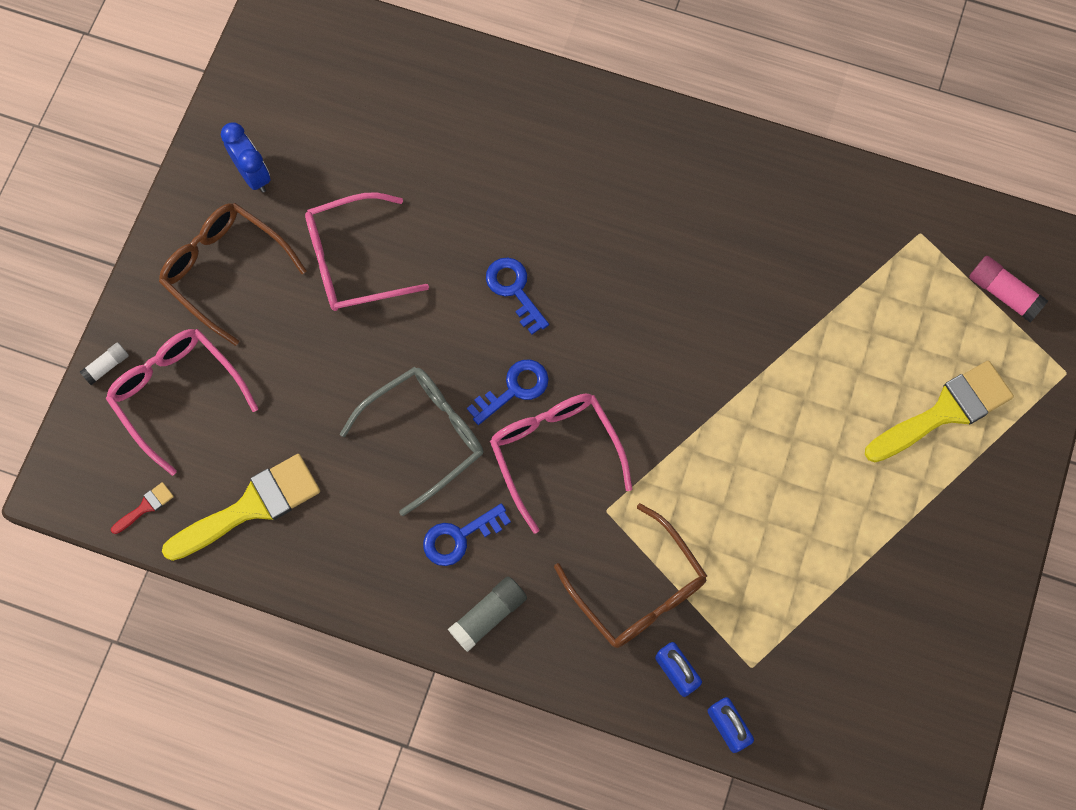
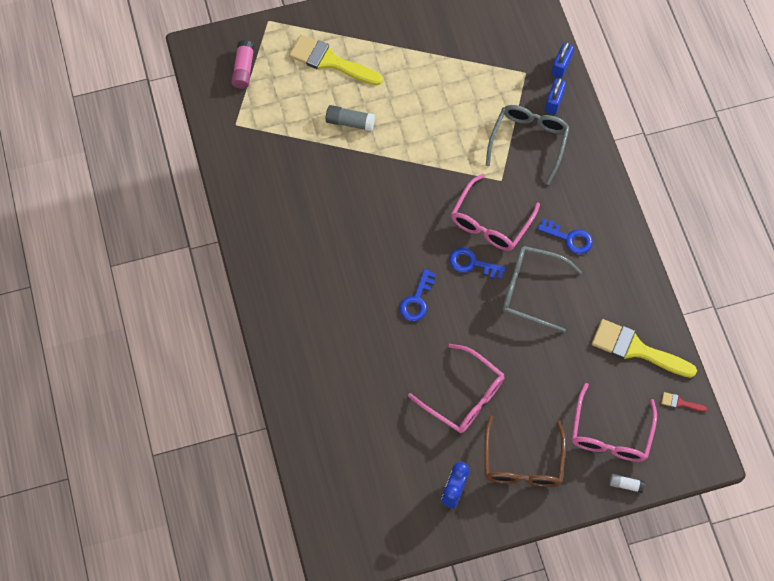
camera: 125 degrees left, 5 degrees down
(488, 615) = (596, 199): grey glue stick -> grey glue stick (350, 122)
(638, 590) = (528, 141): brown glasses -> grey glasses

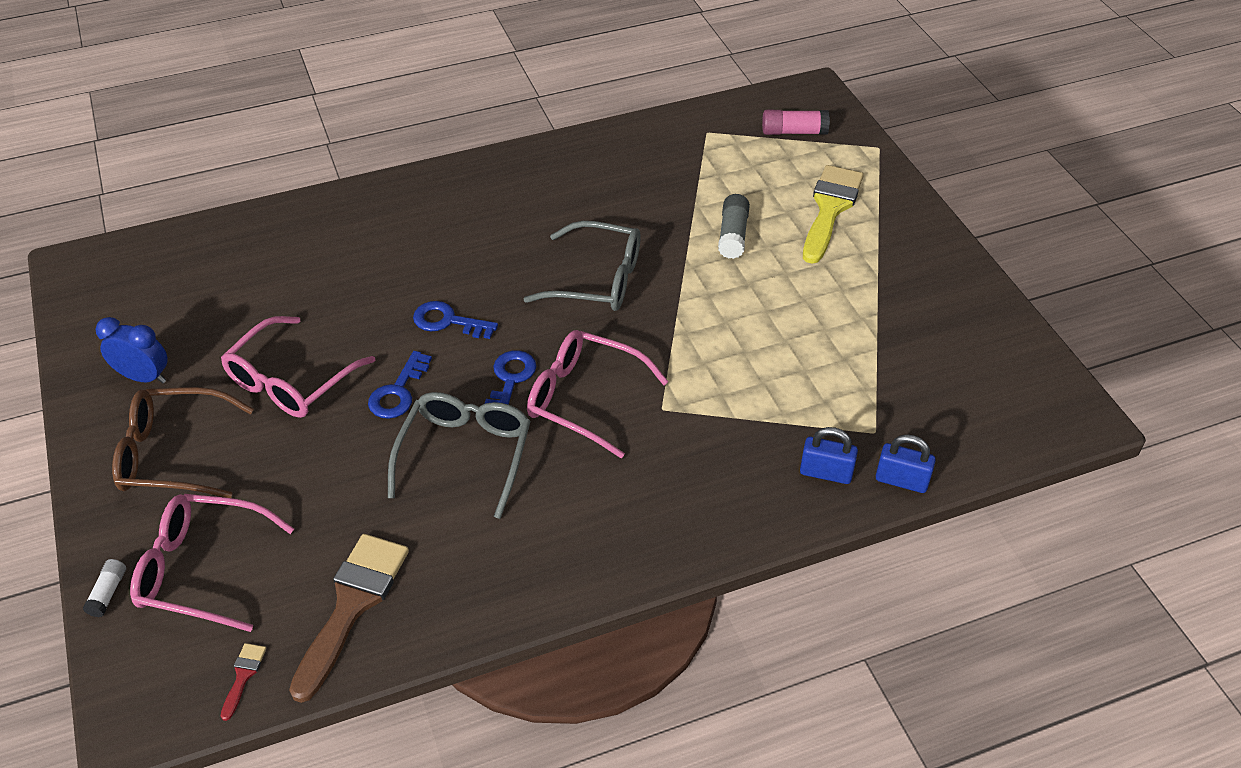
camera: 85 degrees right, 20 degrees down
(528, 141) = (741, 441): grey glasses -> grey glasses (598, 280)
(569, 238) = (563, 502): blue key -> blue key (398, 392)
(636, 349) = (352, 605): yellow brush -> brown brush

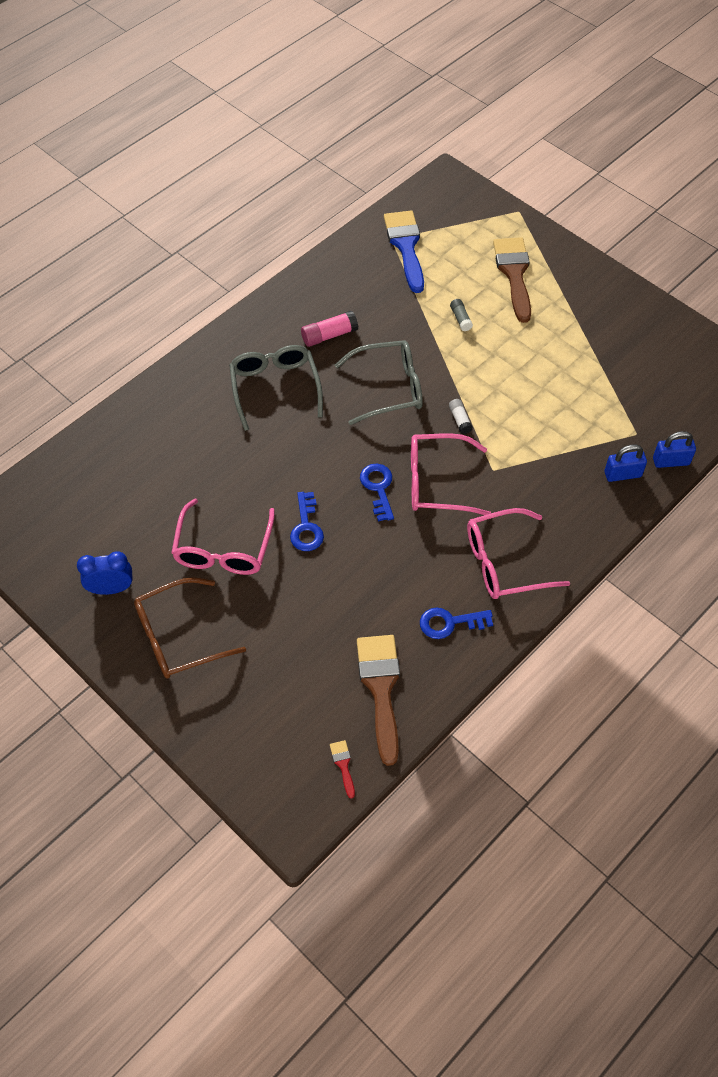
camera: 25 degrees left, 10 degrees up
(108, 593) = (209, 751): white glue stick -> white glue stick (460, 420)
(201, 569) = (261, 708): pink glasses -> pink glasses (504, 563)
(448, 321) = (304, 460): blue key -> blue key (449, 623)
(465, 454) = (384, 554): grey glasses -> grey glasses (275, 388)
(718, 144) = (406, 246): none -> blue brush
(733, 235) = (460, 319): grey glue stick -> grey glue stick, size x0.62
(794, 132) = (453, 218): pink glue stick -> pink glue stick (329, 335)
(830, 209) = (514, 274): yellow brush -> brown brush

